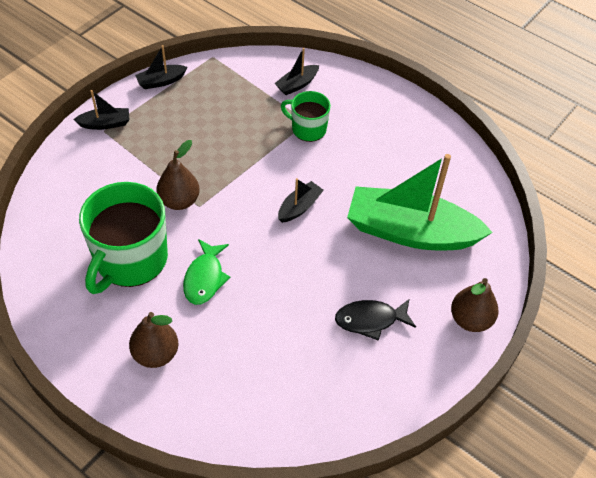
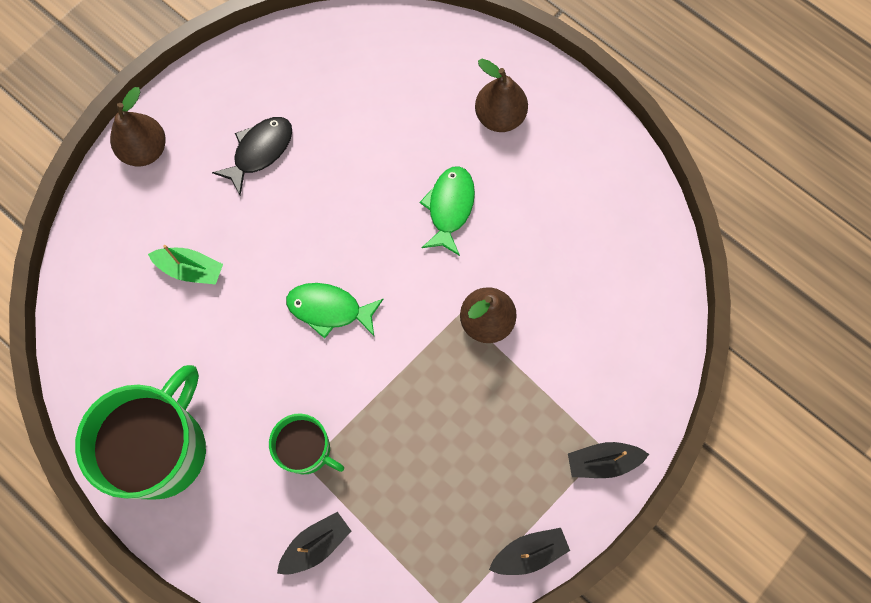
camera: 175 degrees left, 20 degrees up
(130, 260) = (540, 234): green mug -> green mug (162, 449)
(299, 207) = (329, 309): black boat -> green fish
(370, 320) = (260, 151): black fish -> black fish turned 45 degrees counterclockwise
(410, 232) = (190, 269): green boat -> green boat, size x0.42

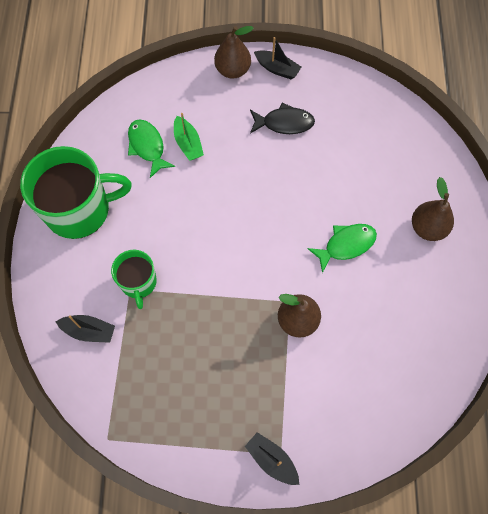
camera: 50 degrees right, 5 degrees down
(329, 309) = (228, 230): green fish -> green fish (147, 146)
(529, 553) = (179, 458): black boat -> black boat (277, 69)

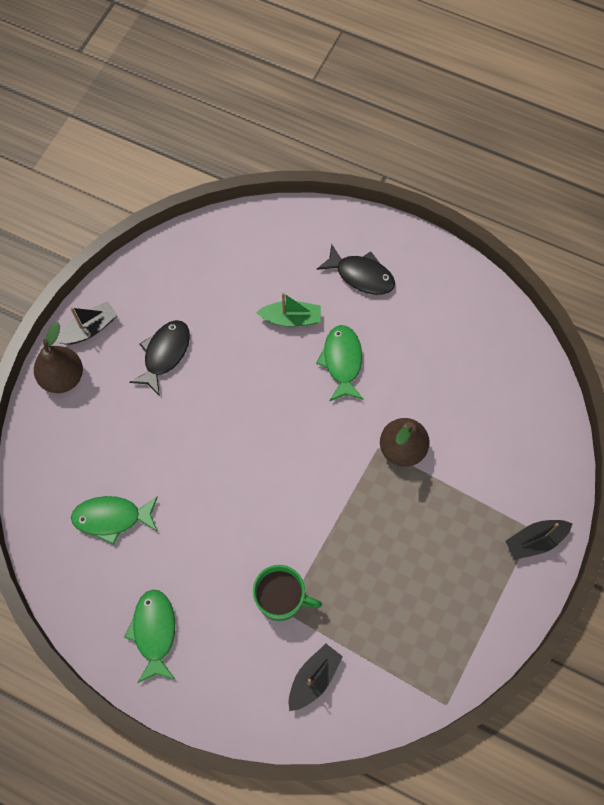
camera: 65 degrees left, 0 degrees up
(79, 209) = (154, 632): green mug -> green fish
(188, 143) = (133, 470): green boat -> green boat (291, 318)
(427, 228) = (361, 275): brown pear -> black fish

